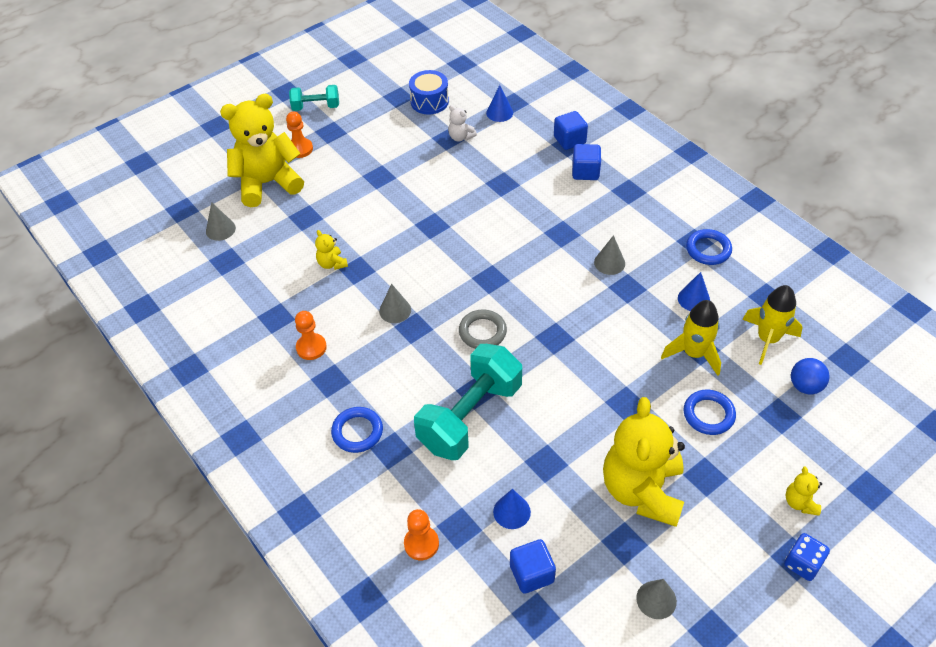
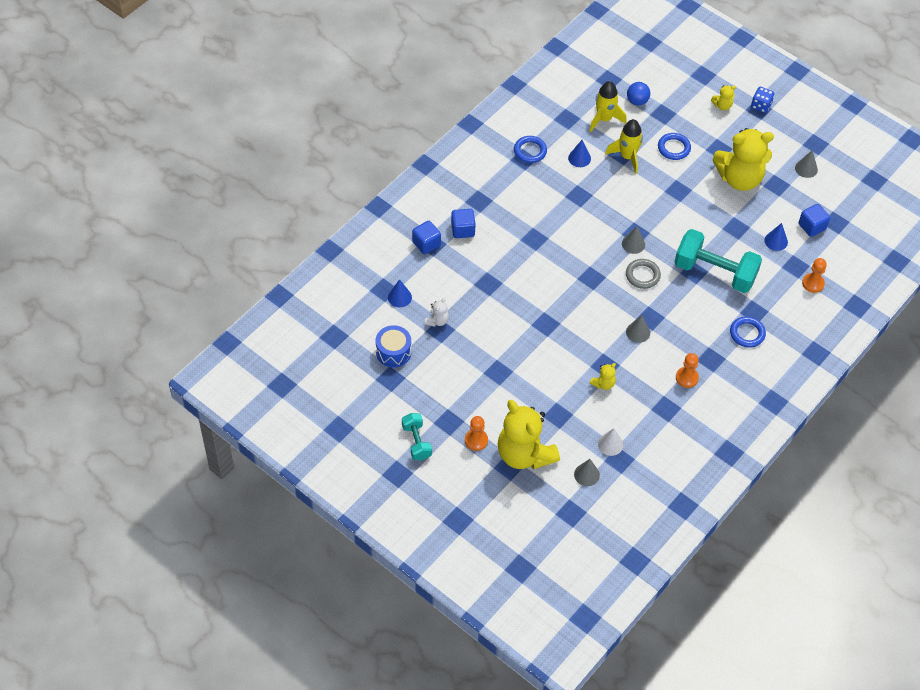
camera: 105 degrees left, 5 degrees up
(249, 256) = (610, 444): none -> white cone
(609, 263) = (557, 207): grey cone -> grey cone (633, 244)

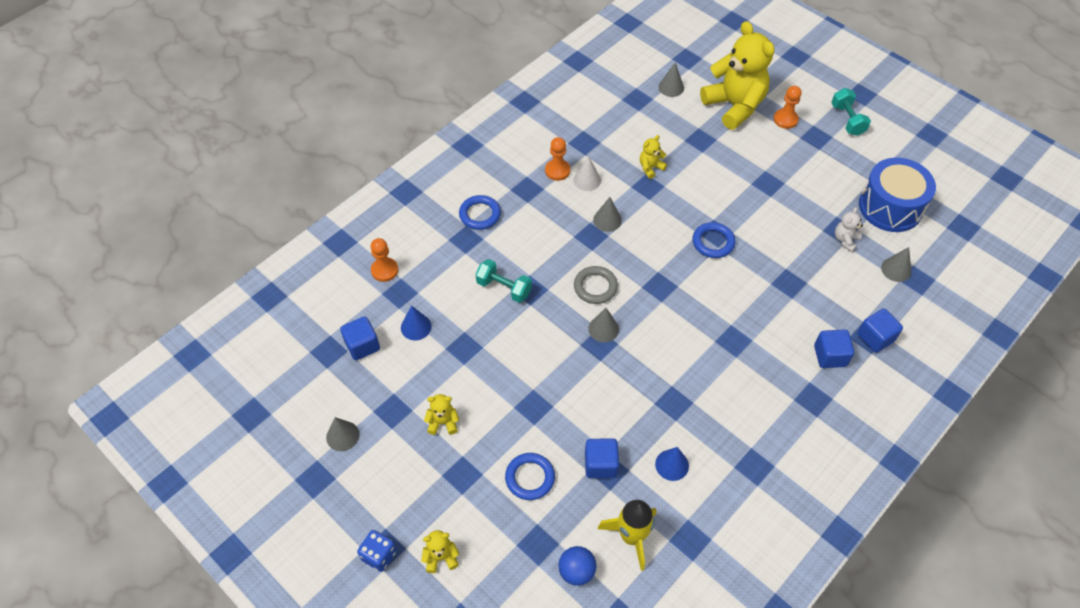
camera: 175 degrees left, 0 degrees up
(393, 352) = (890, 207): blue drum -> blue drum, size x1.53
(399, 297) = (896, 269): blue cone -> grey cone
(530, 151) = (745, 479): blue ring -> blue ring (713, 242)
(610, 444) = (646, 112): white cone -> white cone (587, 180)
(627, 157) = (600, 464): yellow rocket -> blue cube
(715, 272) = (504, 288): turquoise dumbbell -> turquoise dumbbell, size x0.53
(739, 178) = (443, 422): yellow teddy bear -> yellow teddy bear, size x0.41

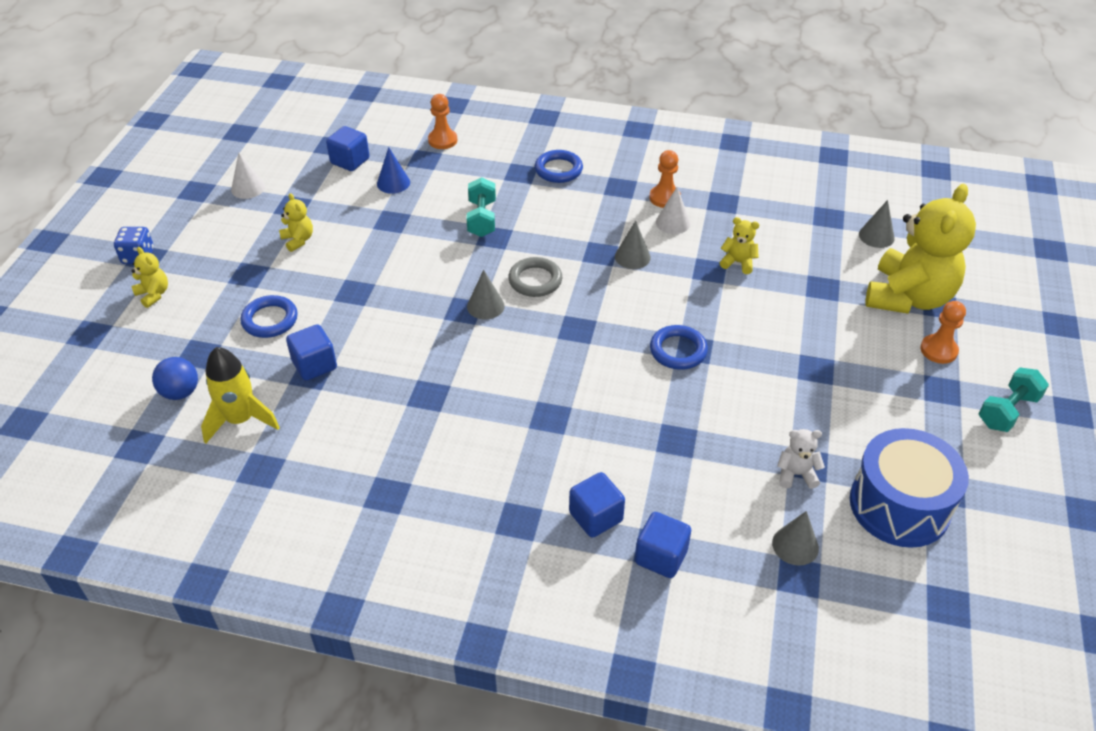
camera: 60 degrees right, 10 degrees down
(342, 436) = (248, 188): grey cone -> white cone
(672, 465) = (347, 421): blue cone -> none

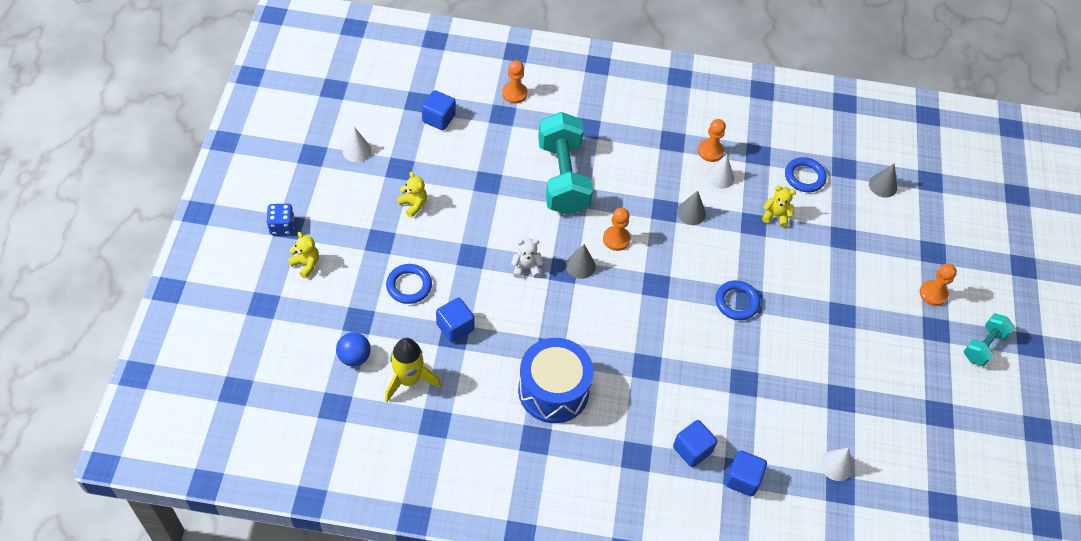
camera: 10 degrees left, 10 degrees up
(393, 183) = (481, 141): blue cone -> none
(482, 219) = (562, 178): turquoise dumbbell -> turquoise dumbbell, size x1.89
(535, 280) = (616, 239): grey ring -> orange pawn
(558, 170) = (618, 124): blue ring -> blue ring (804, 177)
(795, 545) = (836, 465): grey cone -> white cone
(796, 474) = (833, 407): white teddy bear -> white teddy bear (526, 267)
(899, 505) = (907, 429): blue drum -> blue drum (553, 390)
(908, 297) = (909, 245): yellow teddy bear -> none

